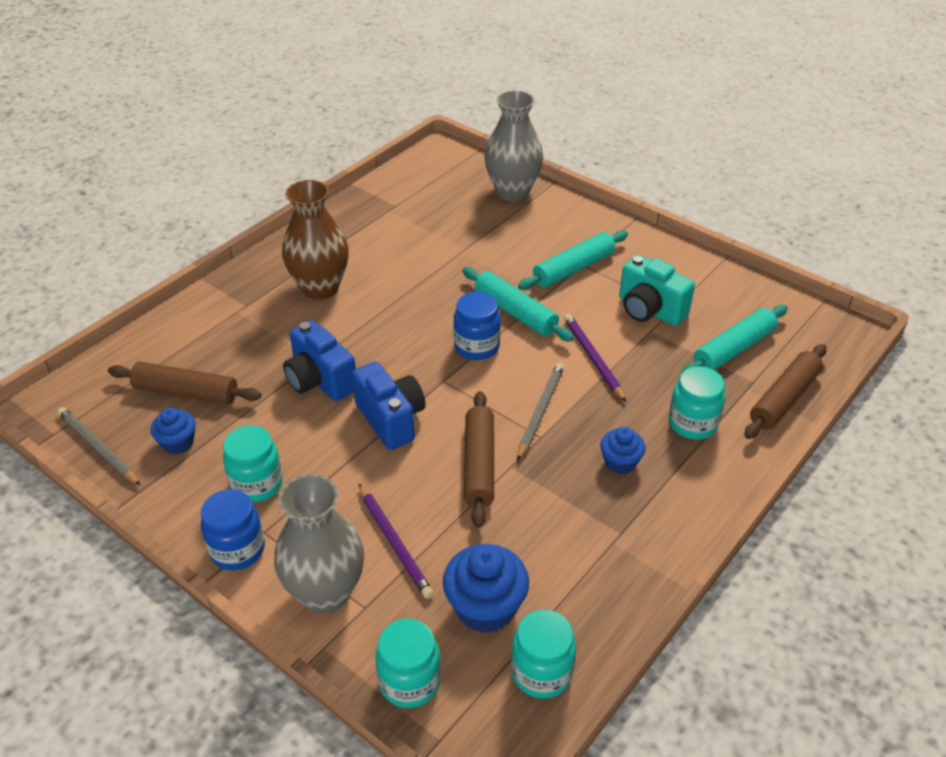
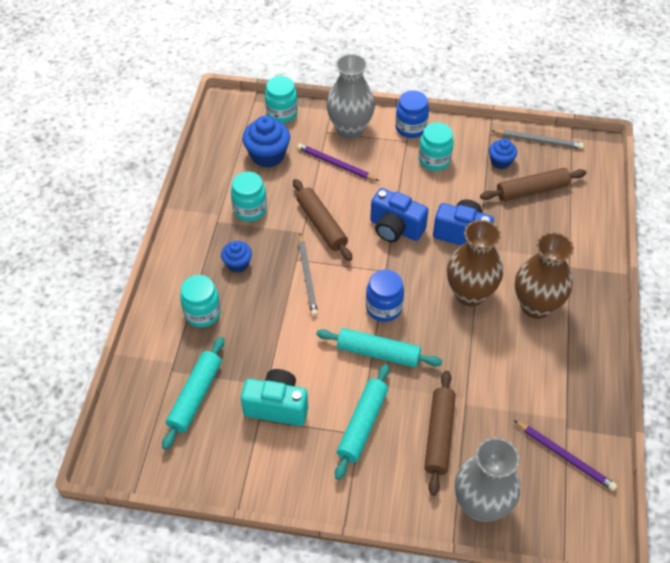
camera: 150 degrees right, 10 degrees up
(374, 323) = (470, 294): none -> brown vase
(541, 673) = (223, 141): turquoise jar -> turquoise jar (250, 210)
(593, 358) = (296, 336): purple pencil -> purple pencil (565, 456)
(784, 399) = (144, 364): brown rolling pin -> brown rolling pin (439, 435)

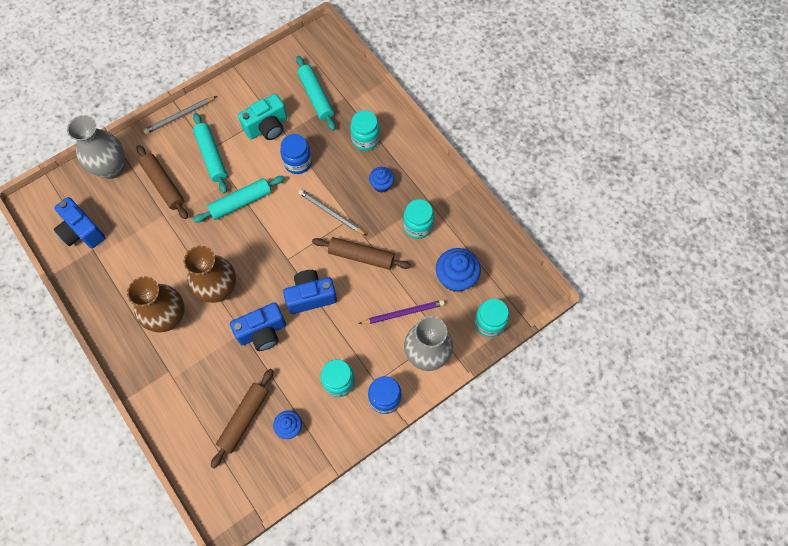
camera: 135 degrees right, 15 degrees up
(383, 308) = (264, 233): blue jar -> blue jar (298, 162)
(538, 140) = (277, 479): grey pencil -> grey pencil (180, 116)
(565, 456) = (82, 231): purple pencil -> blue camera

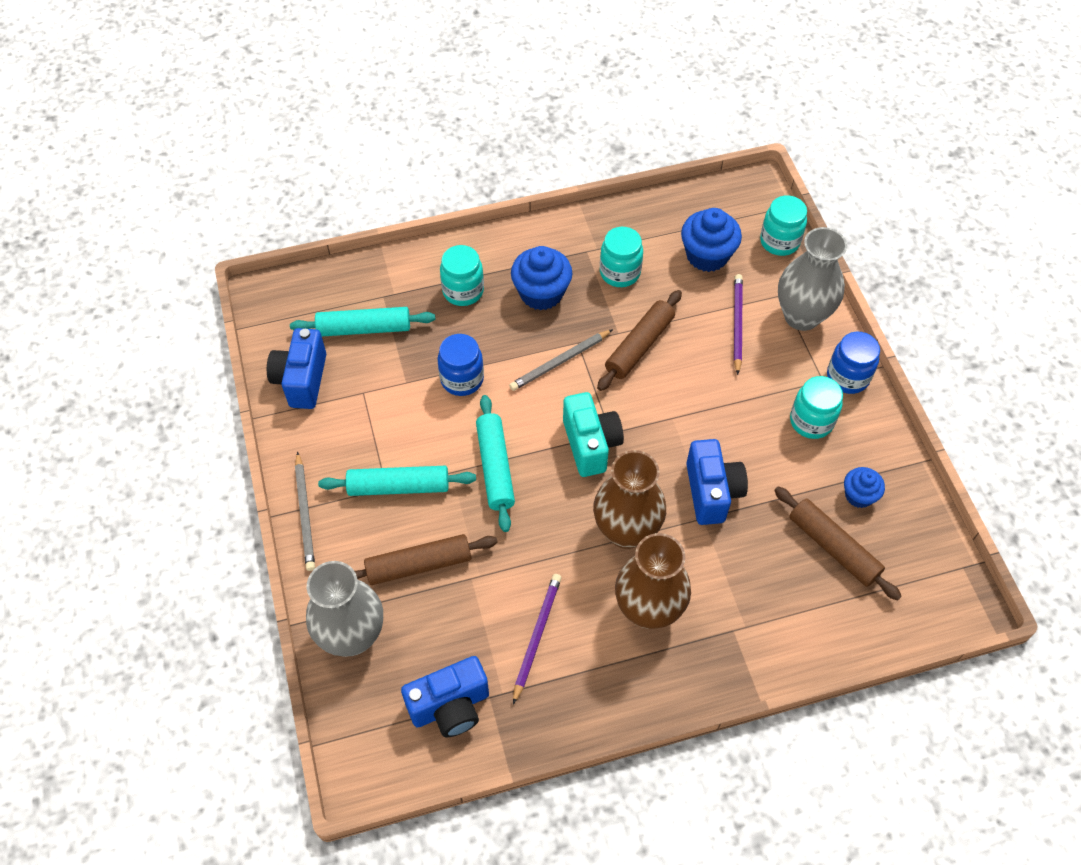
camera: 70 degrees left, 10 degrees down
(135, 261) = (536, 636): none -> purple pencil
(267, 127) = (384, 401): turquoise camera -> turquoise camera (590, 444)
(311, 296) = (677, 420): blue camera -> blue camera (302, 380)
(381, 184) = (541, 293): blue cupcake -> blue cupcake, size x1.67

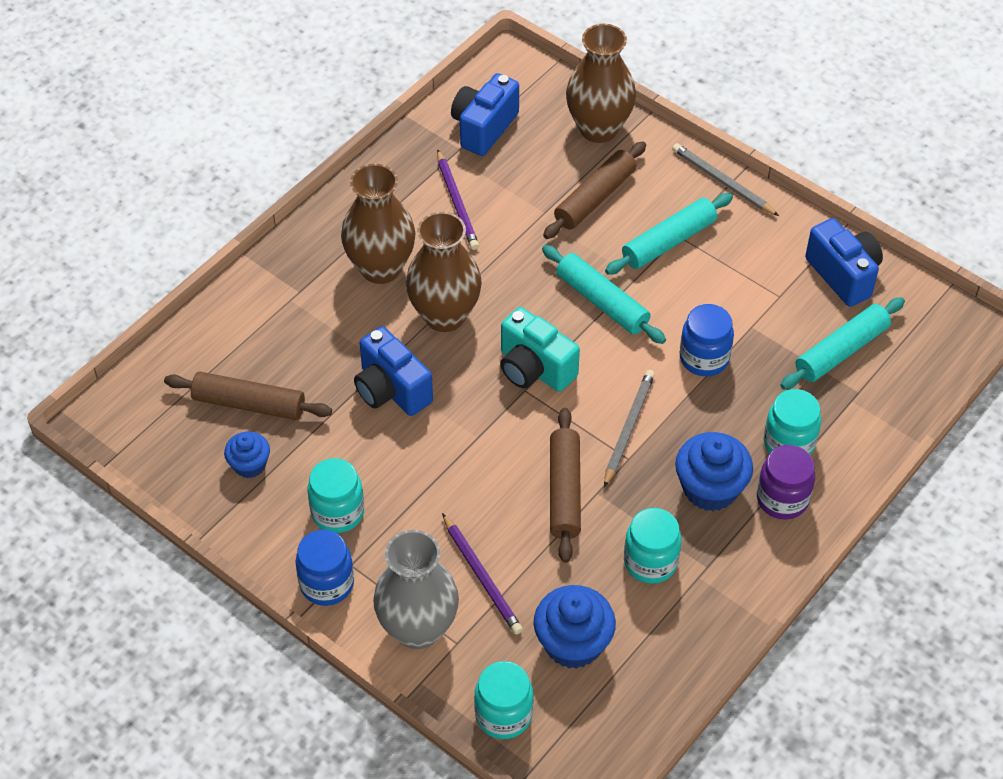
camera: 145 degrees right, 5 degrees down
(352, 636) = (598, 128): grey vase -> brown vase
(502, 262) = (782, 499): none -> purple jar

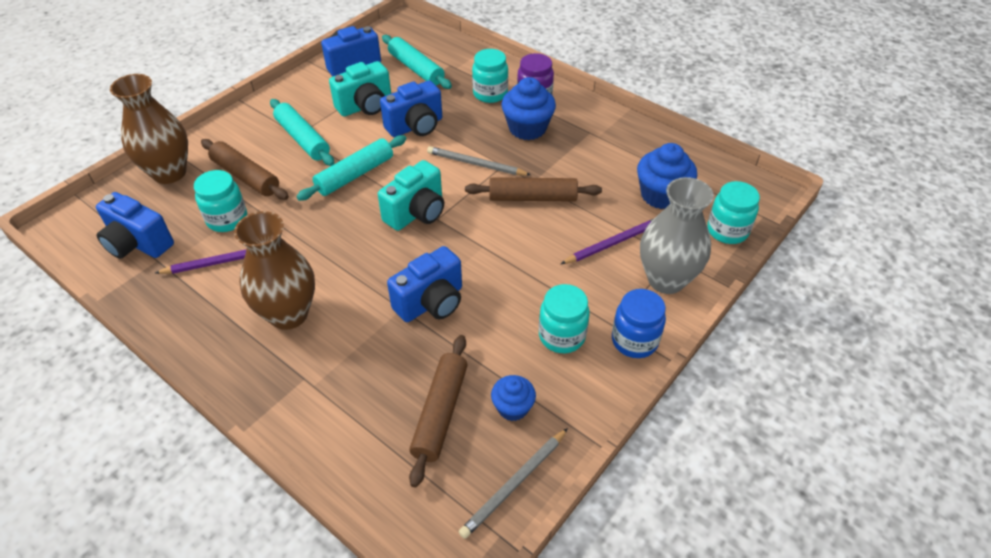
camera: 90 degrees left, 5 degrees down
(445, 315) = (353, 268): brown vase -> none
(650, 562) = (589, 157): turquoise jar -> turquoise jar (227, 219)
(704, 358) = (416, 126): blue jar -> blue camera
(722, 182) = (251, 111): grey pencil -> grey pencil (514, 484)
(744, 299) = (365, 106): none -> turquoise camera

